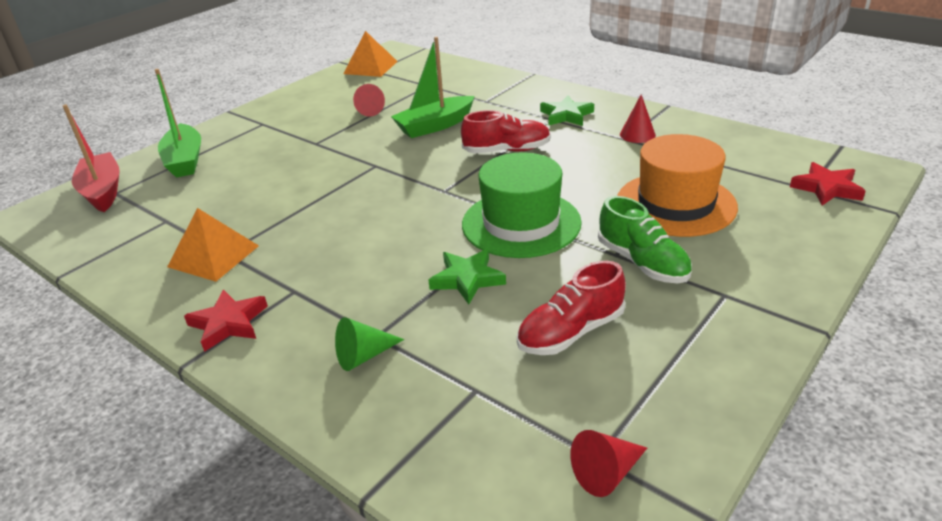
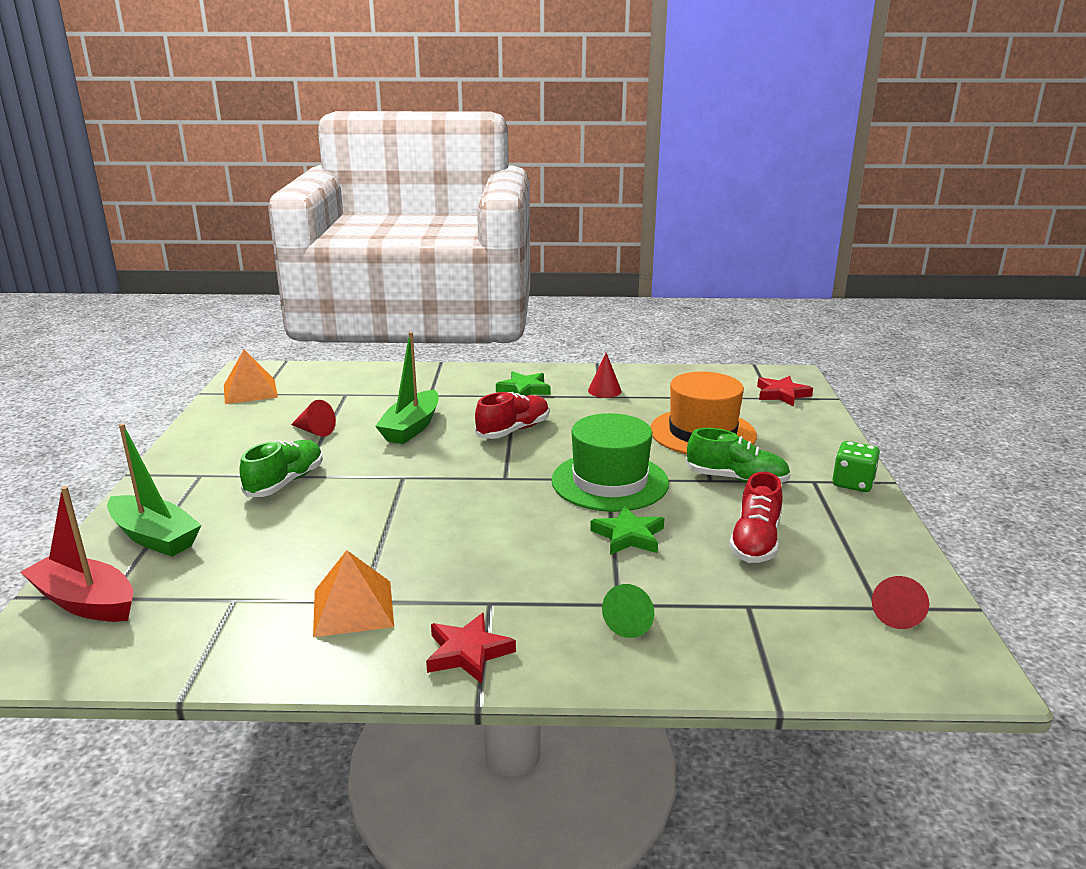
camera: 40 degrees left, 10 degrees down
(300, 145) = (285, 482): none -> green shoe
(768, 314) = (853, 483): none -> green dice

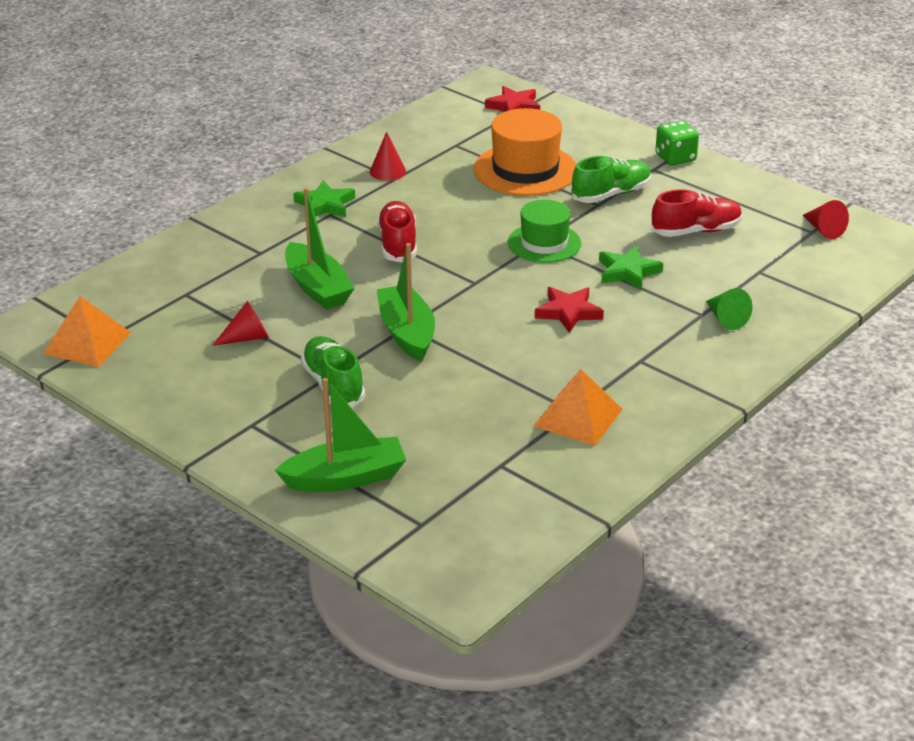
camera: 50 degrees left, 10 degrees up
(85, 602) = (414, 537): red boat -> none
(393, 481) = (407, 333): none -> green boat
(468, 652) = (686, 391): red star -> red star (568, 312)
(610, 482) = (544, 243): green hat -> green hat, size x0.66
(755, 542) = (696, 231): red shoe -> red shoe turned 75 degrees counterclockwise

